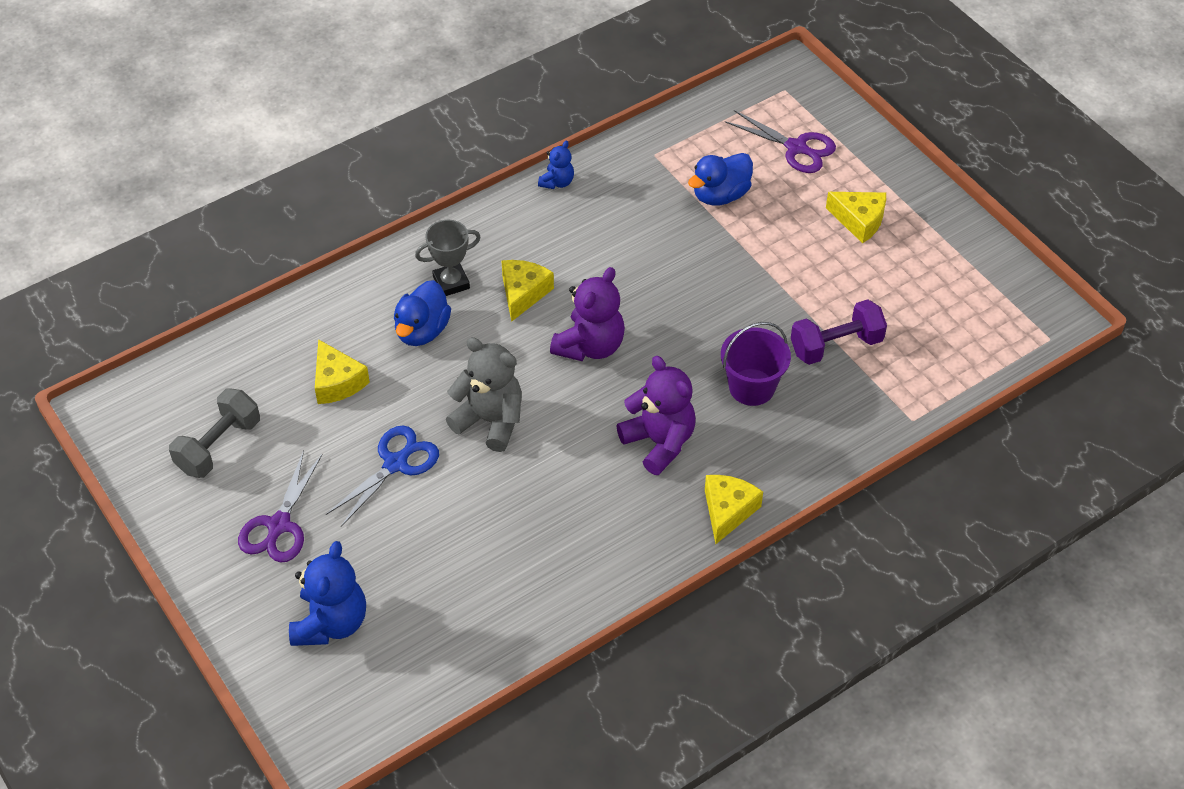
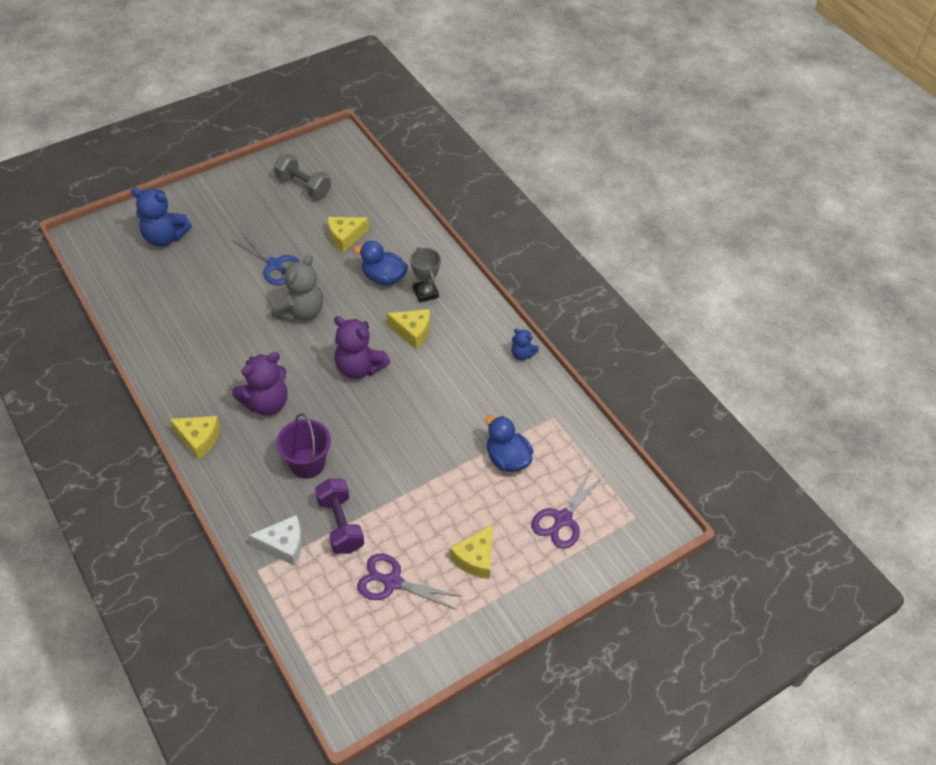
camera: 90 degrees right, 0 degrees up
(279, 525) = (239, 214): purple scissors -> purple scissors (392, 582)
(873, 398) = (283, 545): none -> white cheese

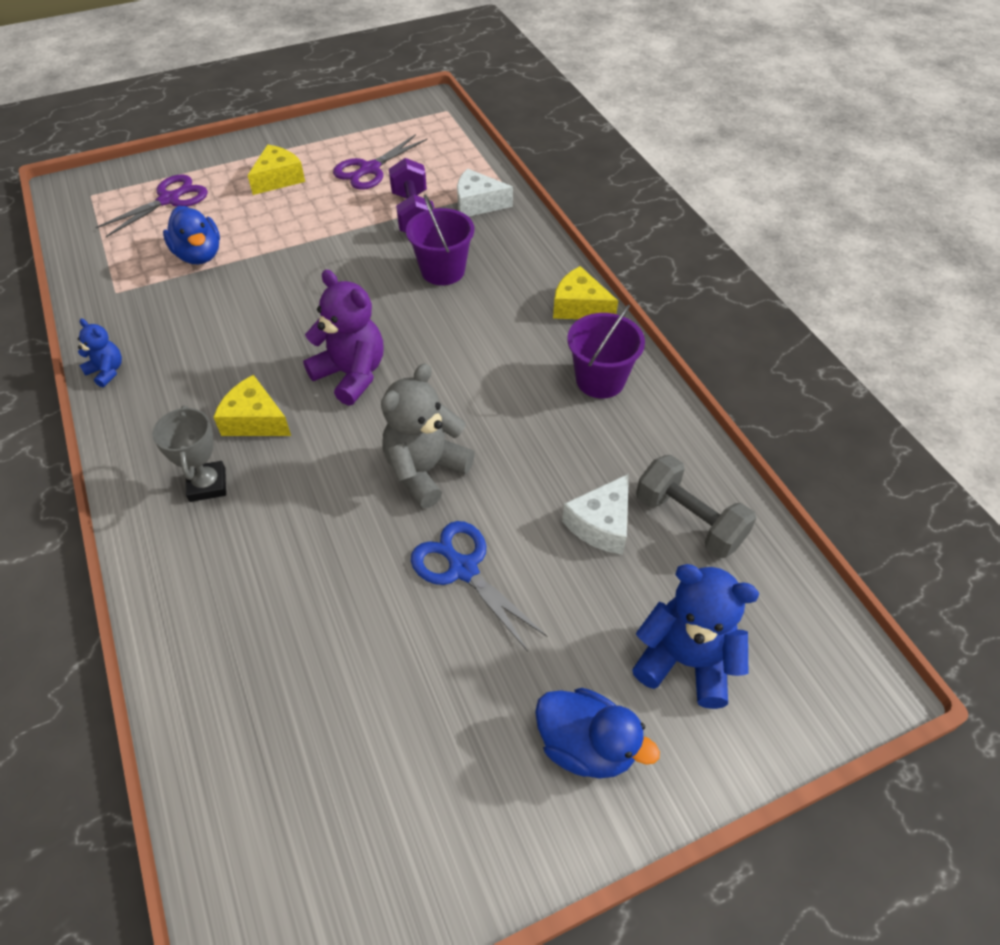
camera: 170 degrees left, 0 degrees up
(190, 380) = (600, 380): none -> purple bucket
(199, 292) = (601, 524): none -> white cheese
(266, 403) = (490, 340): purple teddy bear -> none
(303, 186) = (380, 787): grey dumbbell -> grey dumbbell (689, 520)
(345, 237) = (317, 623): yellow cheese -> none
(383, 278) = (270, 521): blue duck -> blue duck (586, 746)
(392, 582) = (369, 169): purple scissors -> purple scissors turned 105 degrees clockwise

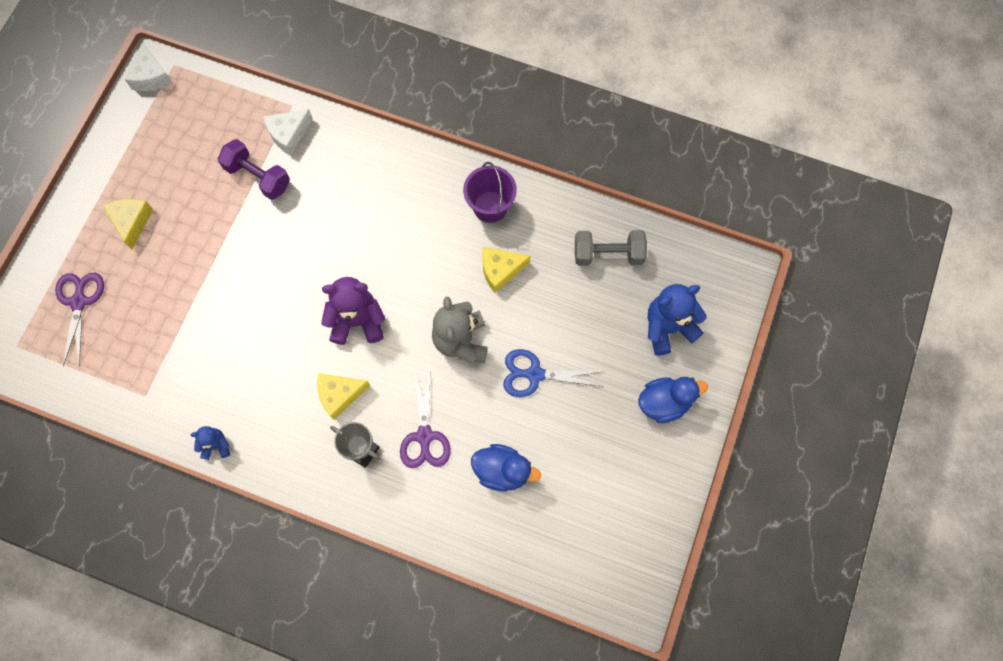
camera: 45 degrees left, 20 degrees up
(199, 255) = (160, 324): blue duck -> blue duck (502, 471)
(369, 169) = (184, 163): purple scissors -> purple scissors (424, 436)
(443, 270) = (326, 205): purple bucket -> none
(579, 306) = (430, 165): yellow cheese -> yellow cheese (500, 270)
(601, 524) = (572, 293): white cheese -> white cheese (151, 76)

